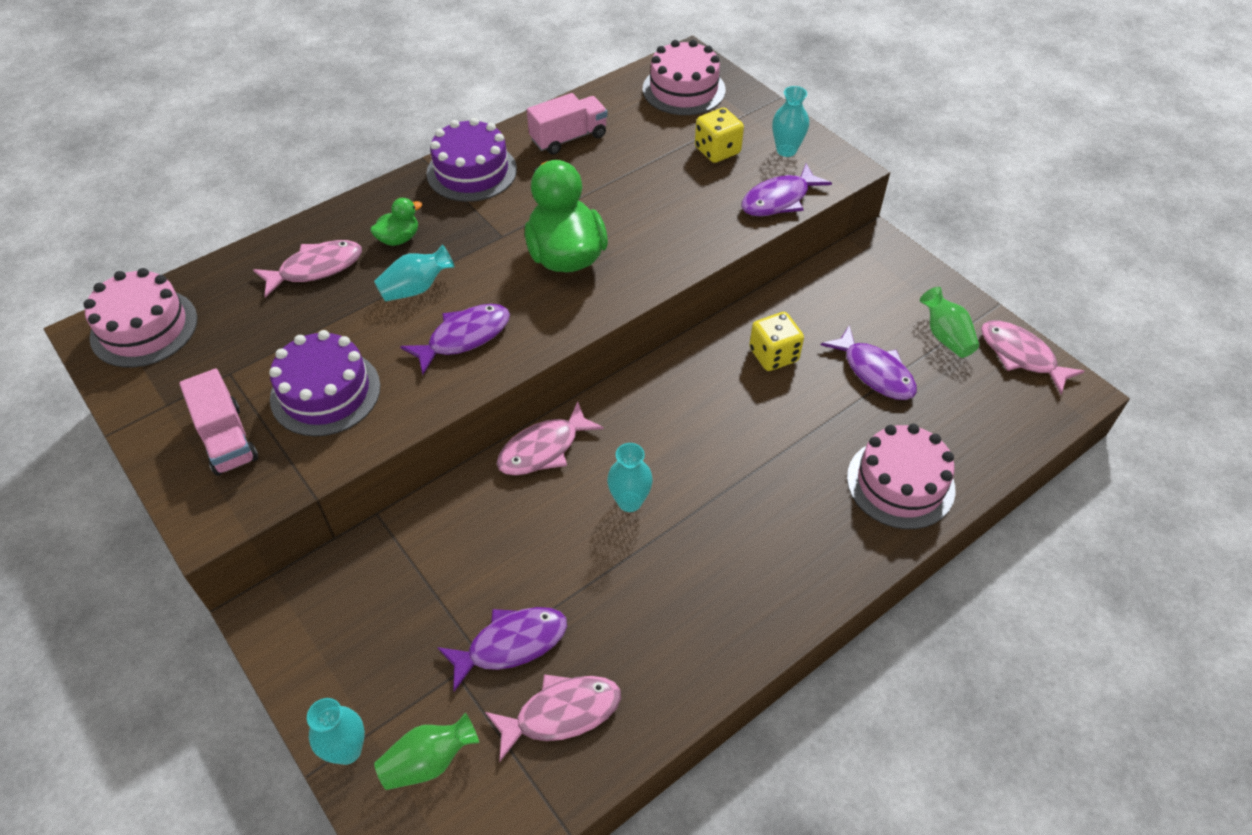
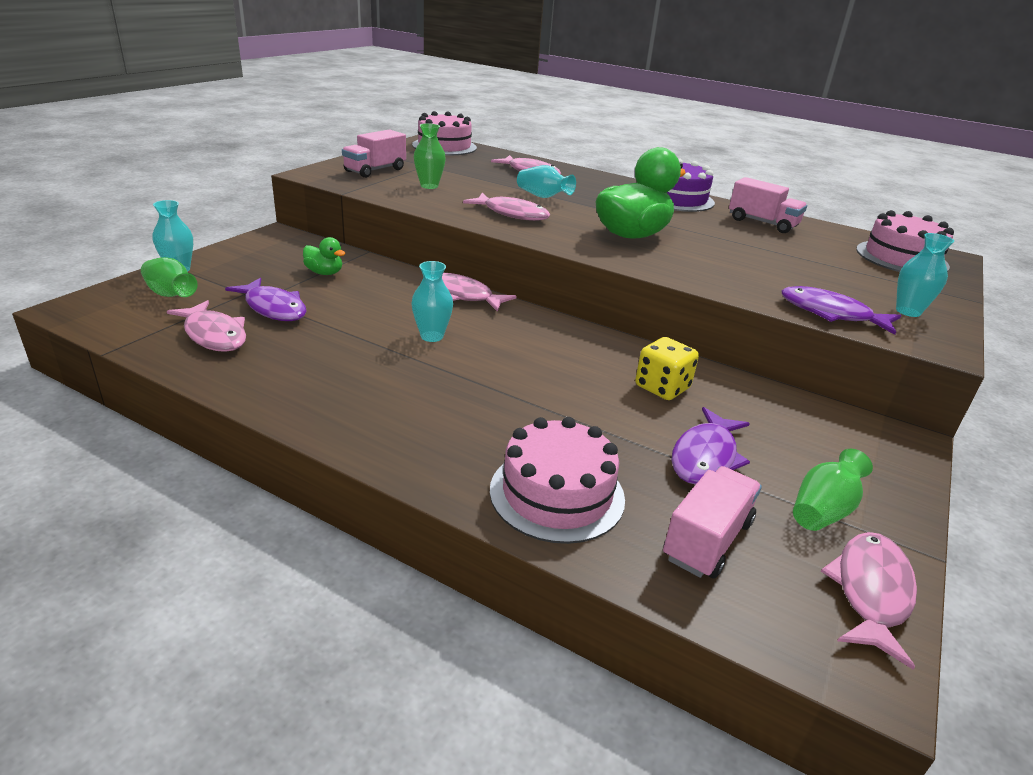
camera: 65 degrees right, 20 degrees down
(325, 392) = (429, 186): purple cake -> green vase
(399, 239) = (583, 188): green duck -> green duck (324, 273)
(464, 337) = (512, 214): purple fish -> pink fish
(717, 150) = (848, 279): yellow dice -> none
(964, 415) = (707, 540): none -> pink truck

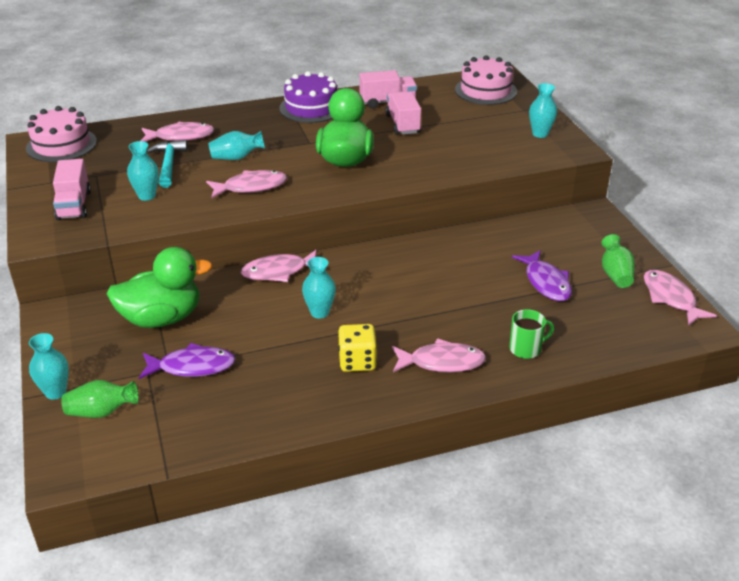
camera: 45 degrees left, 5 degrees up
(214, 335) = (202, 411): pink fish -> pink fish (442, 362)
(324, 273) = (162, 318): green duck -> green duck, size x2.11
(429, 186) = (147, 196): green vase -> turquoise vase
(485, 180) = (168, 164): none -> turquoise hammer
(557, 494) = (526, 349): pink cake -> green mug
(662, 387) = (474, 257): yellow dice -> yellow dice (357, 361)
(707, 540) = (601, 322): pink truck -> pink truck (402, 124)
(831, 314) = (517, 159): purple fish -> none

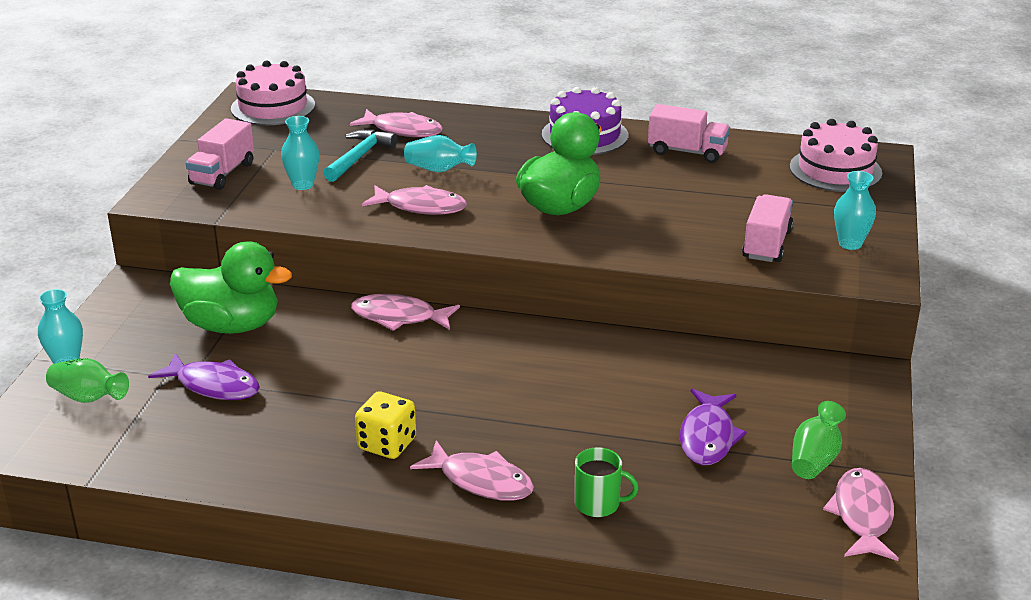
camera: 30 degrees right, 5 degrees down
(320, 312) = (399, 376): turquoise vase -> none
(402, 124) = (677, 183): pink truck -> pink truck (766, 245)

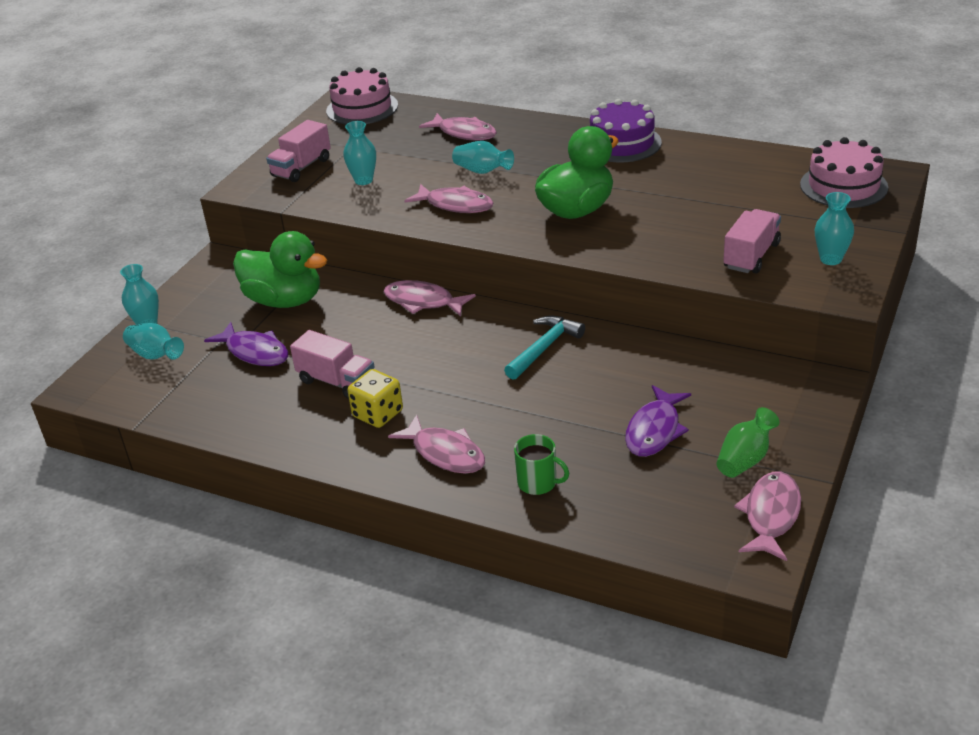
camera: 15 degrees right, 5 degrees up
(88, 398) = (155, 355): green vase -> turquoise vase
(359, 157) = (418, 157): turquoise hammer -> turquoise hammer (544, 348)
(687, 152) = (710, 163): pink truck -> pink truck (336, 382)

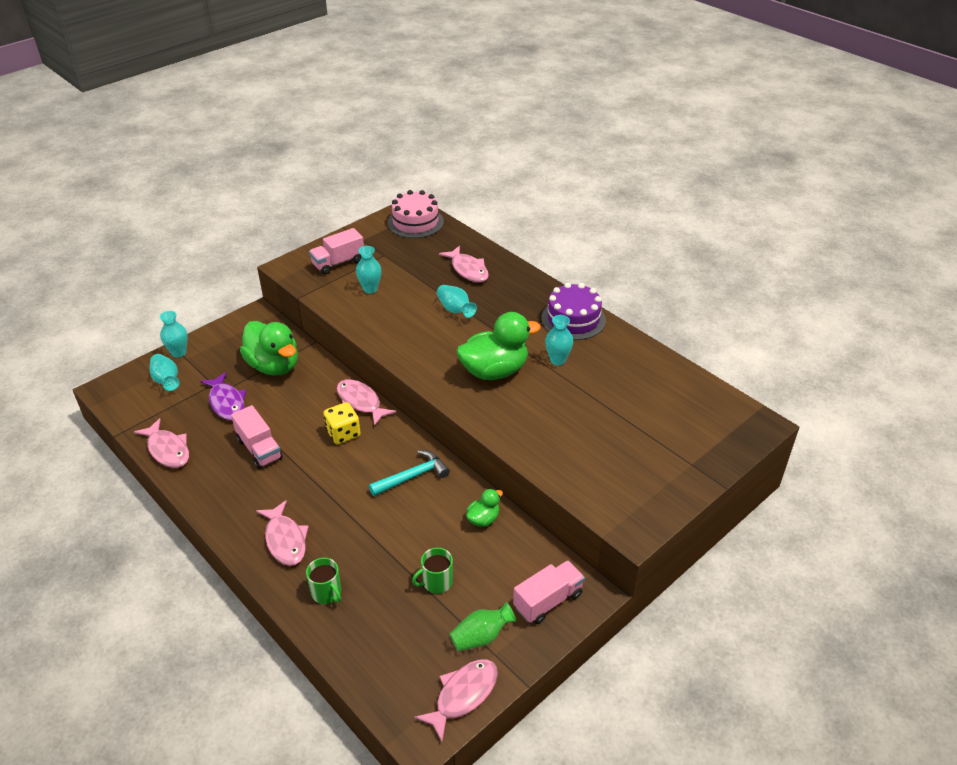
camera: 20 degrees right, 5 degrees up
(378, 414) = (266, 487): yellow dice -> yellow dice (343, 433)
(455, 205) = (415, 334): pink fish -> pink fish (167, 450)
(655, 430) = (436, 582): purple fish -> green mug
(657, 359) = (483, 519): none -> green duck
(751, 256) = (589, 464): pink truck -> pink truck (548, 601)
(830, 259) = (647, 491): turquoise vase -> turquoise vase (557, 360)
(843, 186) = (711, 423): pink cake -> none

